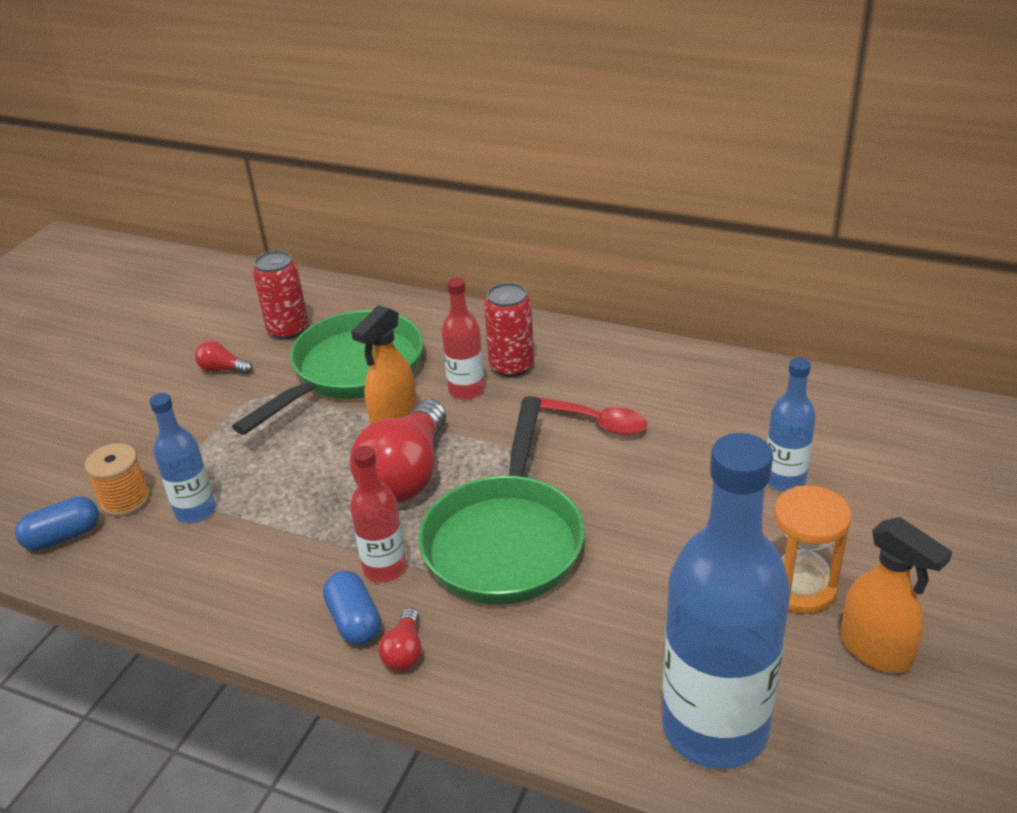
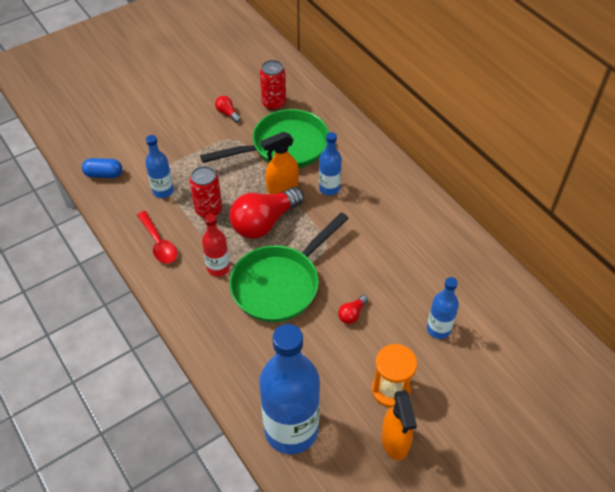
camera: 30 degrees right, 15 degrees up
(125, 500) = (139, 168): orange spool -> none
(354, 621) = (187, 287): blue capsule -> none
(405, 652) = (196, 314): red light bulb -> red light bulb (352, 314)
(466, 390) = (329, 188): red bottle -> blue bottle
(511, 366) = (363, 185): red can -> red can (208, 210)
(594, 421) = (375, 241): red spoon -> red spoon (159, 243)

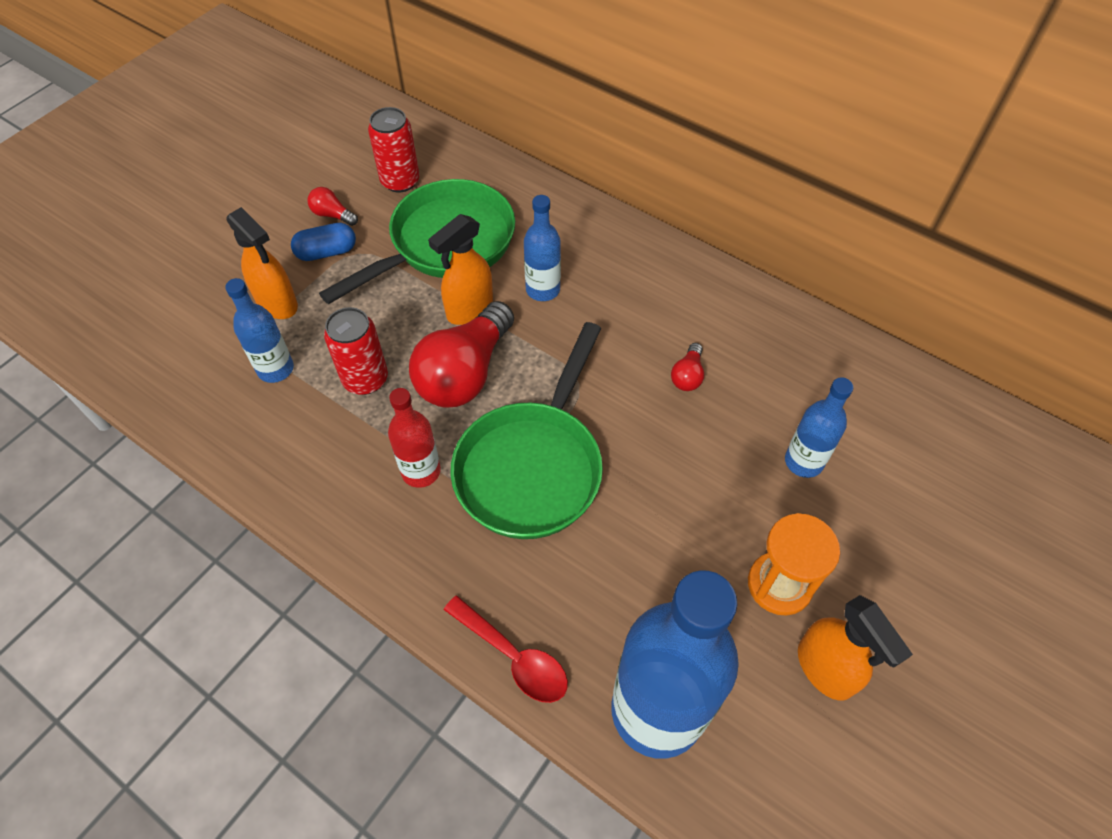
camera: 20 degrees left, 5 degrees up
(104, 174) = (161, 370): blue capsule -> blue capsule (327, 252)
(159, 243) = (303, 460): red spoon -> red spoon (514, 657)
(178, 155) = (277, 304): none -> orange spray bottle
(352, 314) = (666, 480): red light bulb -> red light bulb (687, 376)

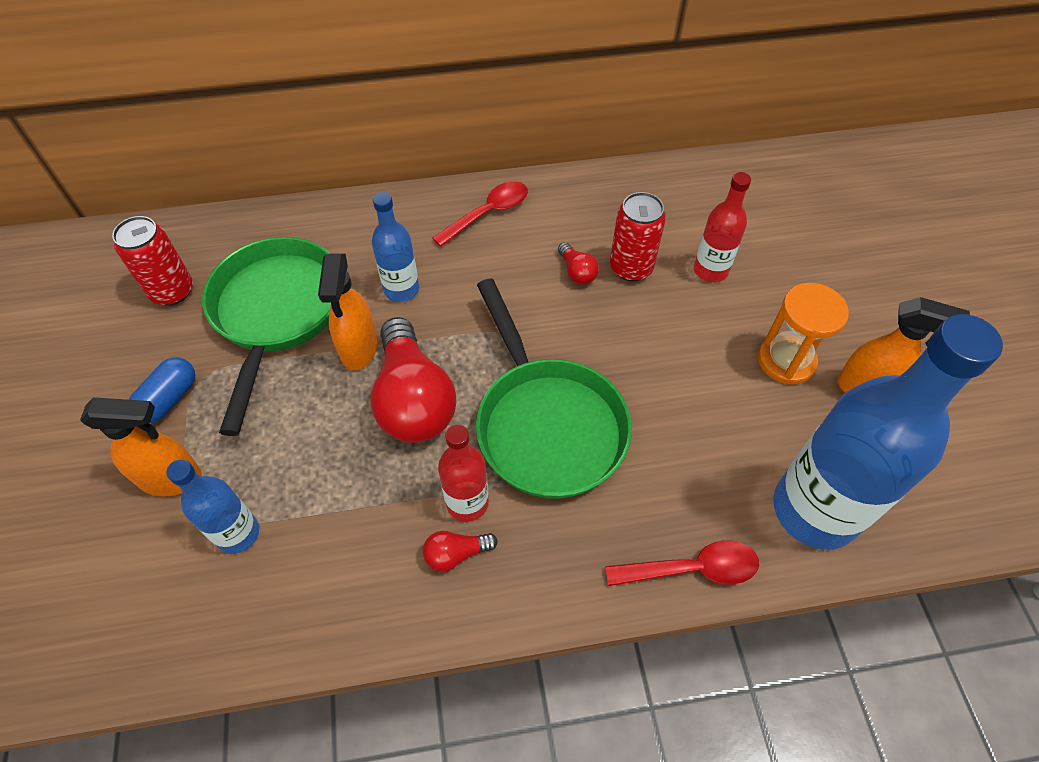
camera: 45 degrees left, 0 degrees up
(332, 215) = (137, 364): red light bulb -> red light bulb (456, 554)
(365, 379) = (334, 472): red can -> red can (631, 267)
(671, 279) = (488, 213): none -> red spoon
(803, 461) = (710, 270): blue bottle -> red bottle

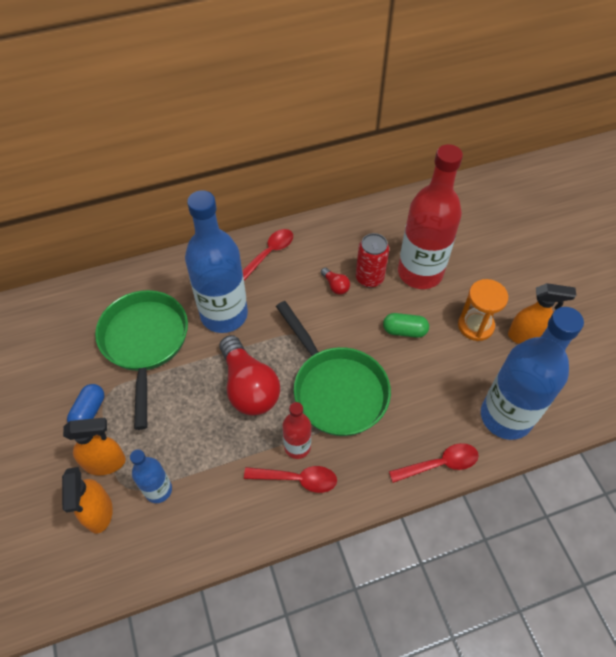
camera: 10 degrees left, 0 degrees up
(172, 291) = (70, 338): red can -> none
(358, 348) = (205, 359): orange spray bottle -> orange spray bottle (99, 512)
(401, 289) = (224, 314): blue bottle -> blue bottle, size x2.01
(456, 554) = (297, 479): red light bulb -> red spoon
(671, 352) = (404, 331): none -> green capsule
(710, 270) = (420, 273): red bottle -> red bottle, size x2.01

